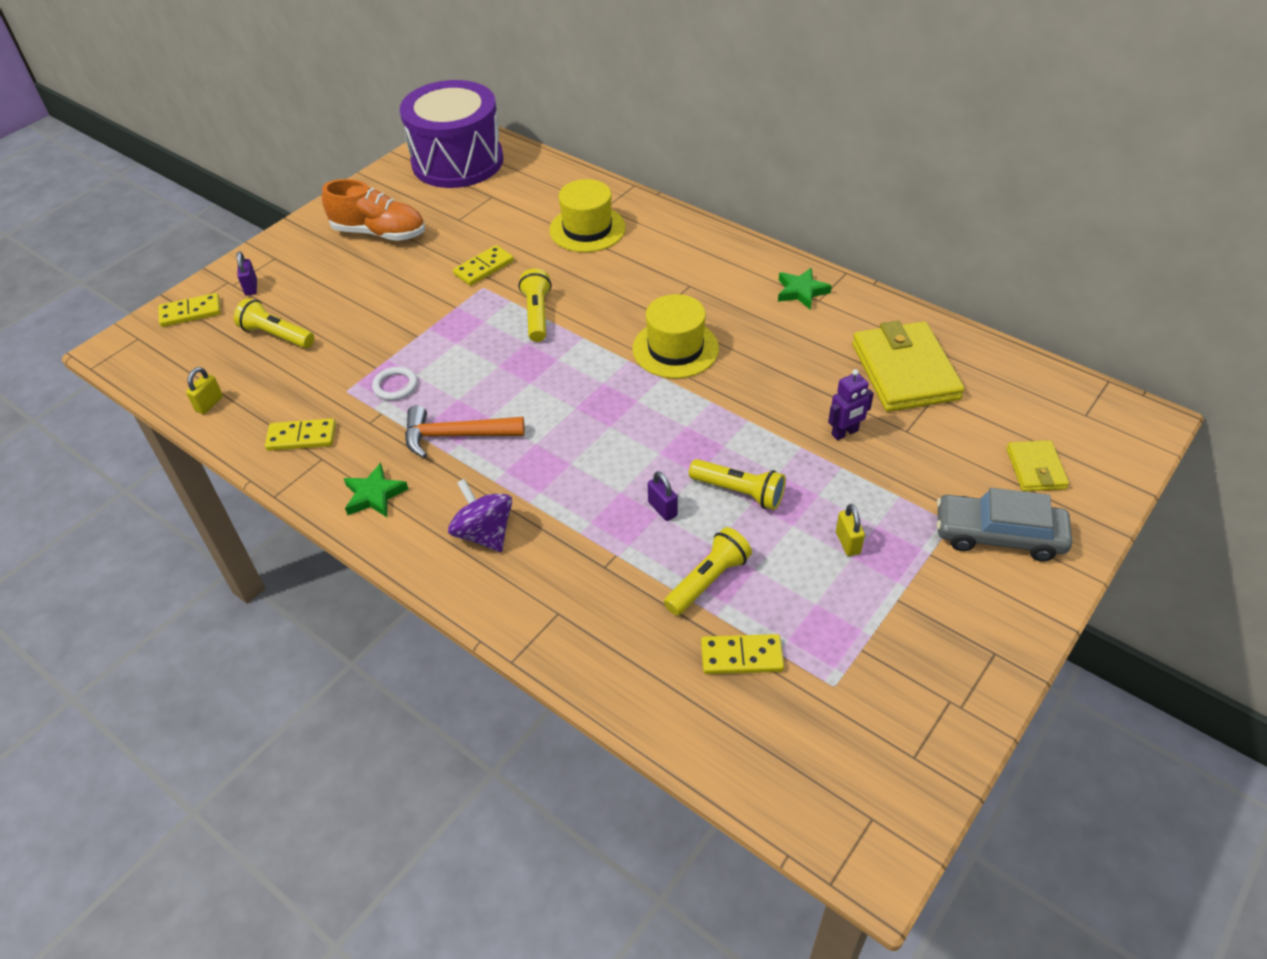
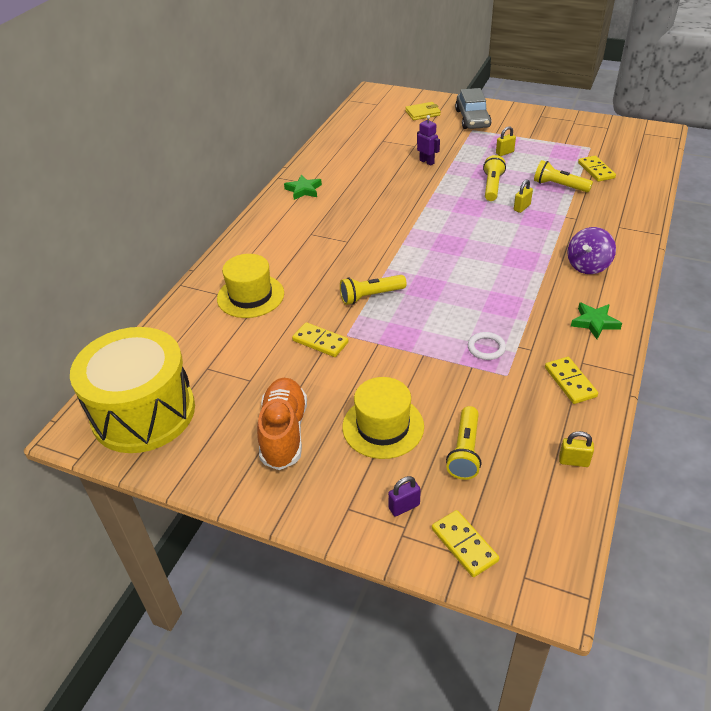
camera: 105 degrees left, 5 degrees down
(456, 435) = (517, 301): orange hammer -> none
(457, 161) = (143, 412): purple drum -> yellow drum
(662, 509) = (522, 207): purple padlock -> yellow padlock
(675, 349) = (382, 227): yellow hat -> yellow hat (383, 426)
(905, 371) = (367, 150): yellow wallet -> none

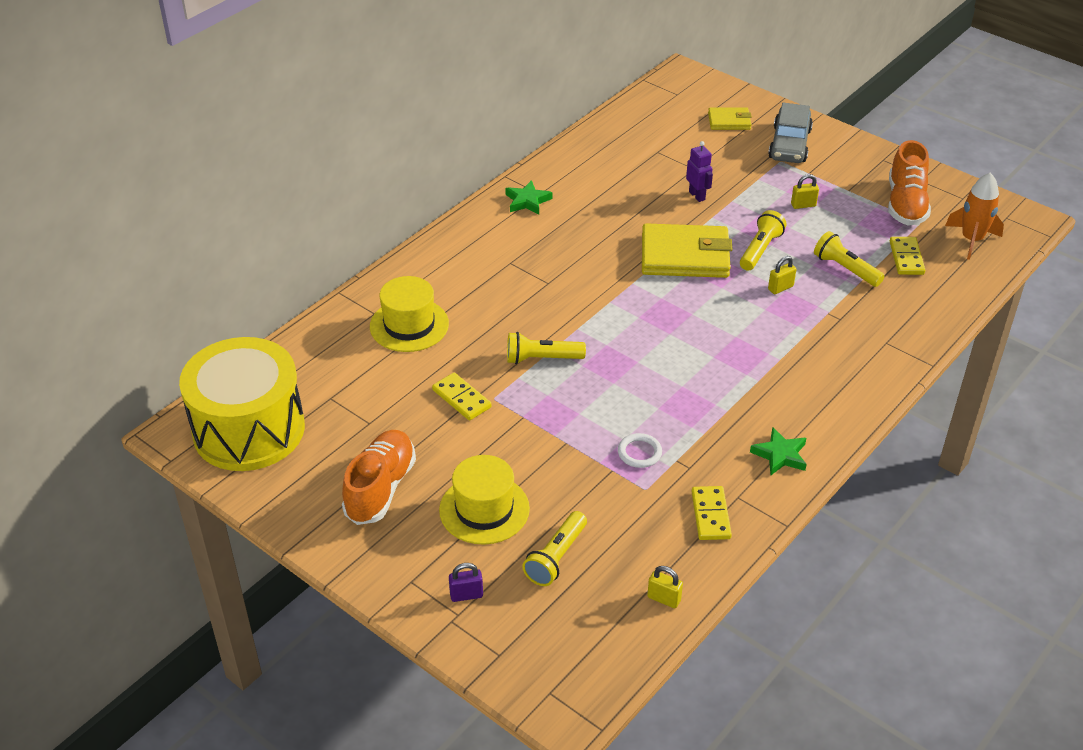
camera: 15 degrees right, 0 degrees up
(440, 201) = (685, 256): none -> yellow wallet
(464, 545) = (507, 647): yellow domino -> none
(573, 138) = (905, 204): none -> orange shoe
(588, 266) = (815, 384): purple spinning top -> none
(631, 151) = (971, 240): none -> orange rocket

